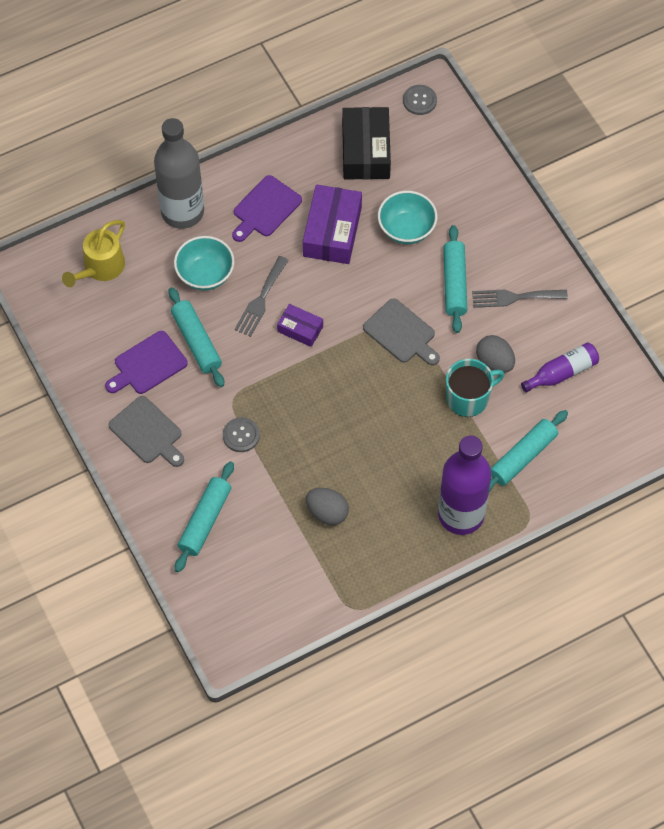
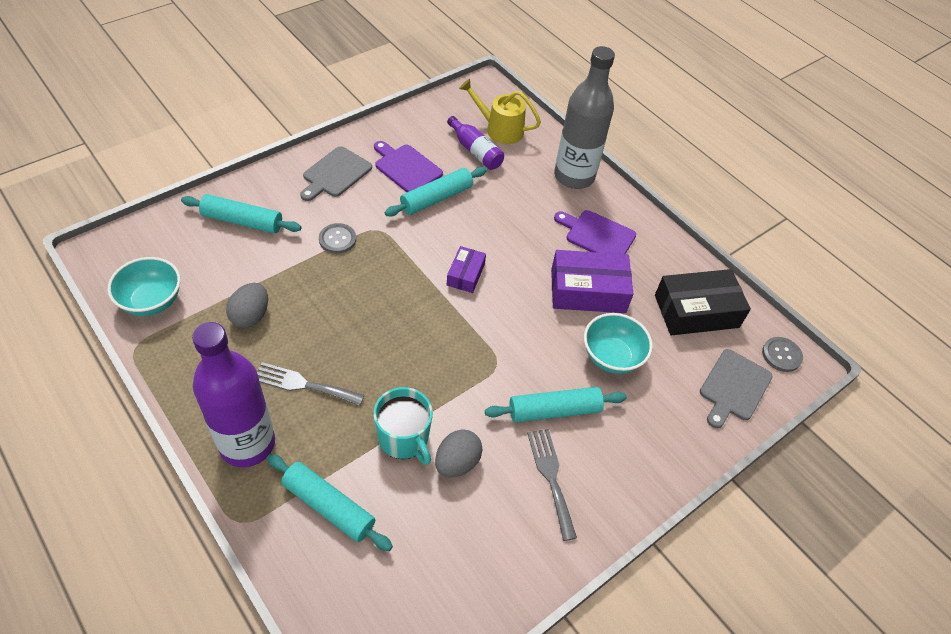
camera: 75 degrees right, 10 degrees down
(205, 274) = (510, 198): turquoise bowl -> turquoise bowl (152, 301)
(261, 300) = (492, 241): grey fork -> grey fork (303, 384)
(401, 333) = (478, 363): grey cutting board -> grey cutting board (733, 387)
(562, 373) = (454, 544): purple bottle -> purple bottle (475, 151)

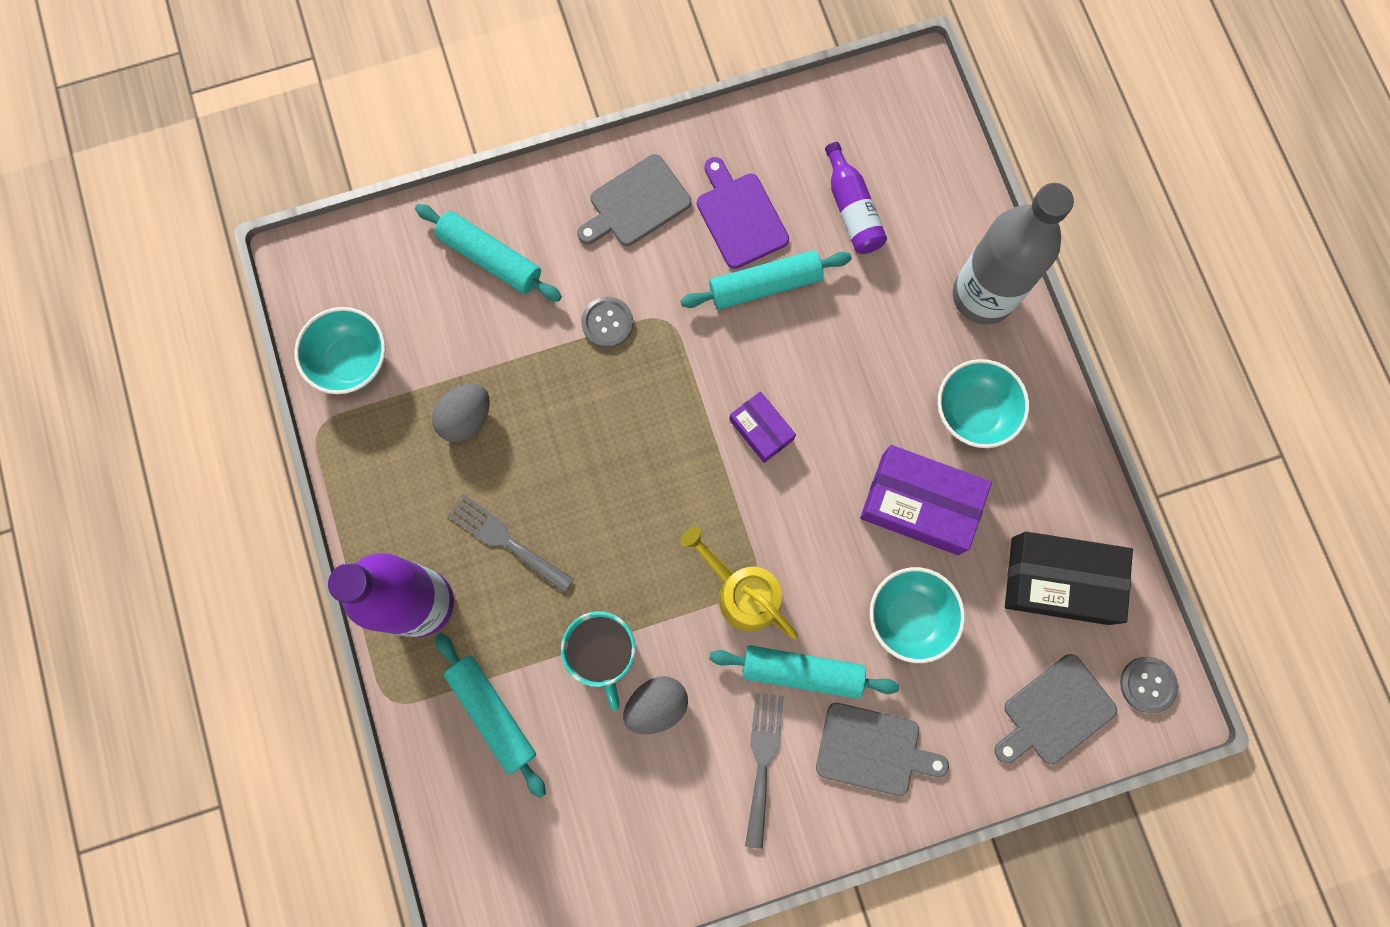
camera: 25 degrees right, 25 degrees up
(465, 274) = (761, 429): purple box -> purple box turned 75 degrees counterclockwise
(500, 129) = (904, 175): yellow watering can -> yellow watering can (742, 593)
(597, 235) = (973, 412): purple cutting board -> turquoise bowl
(626, 446) = (873, 750): none -> grey cutting board

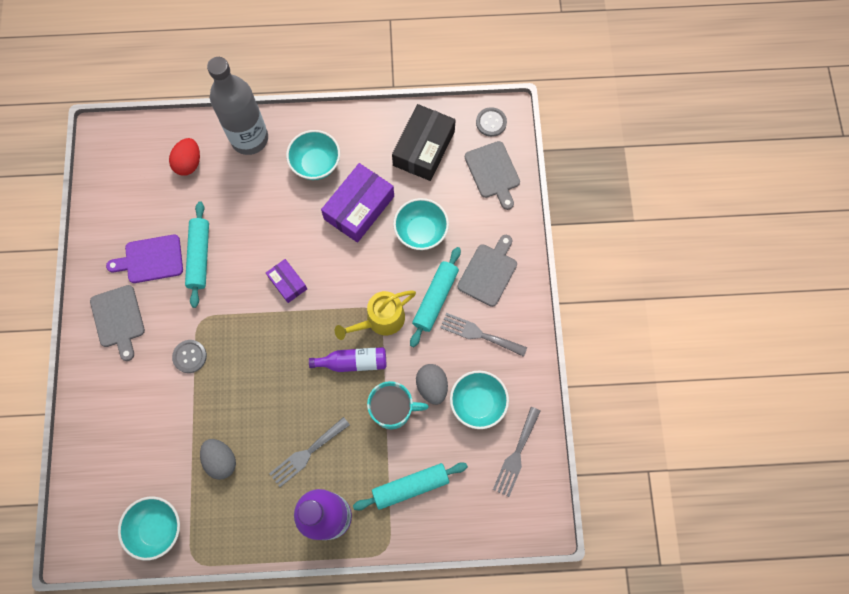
camera: 75 degrees left, 5 degrees down
(490, 258) = (120, 420): turquoise rolling pin -> none
(581, 872) = (516, 455): none -> grey fork
(648, 787) = (477, 403): none -> turquoise bowl
(761, 429) = (287, 283): purple box -> purple box turned 75 degrees clockwise
(852, 209) = (170, 194): purple bottle -> purple bottle (353, 362)
(911, 218) = (189, 163): none -> red egg

